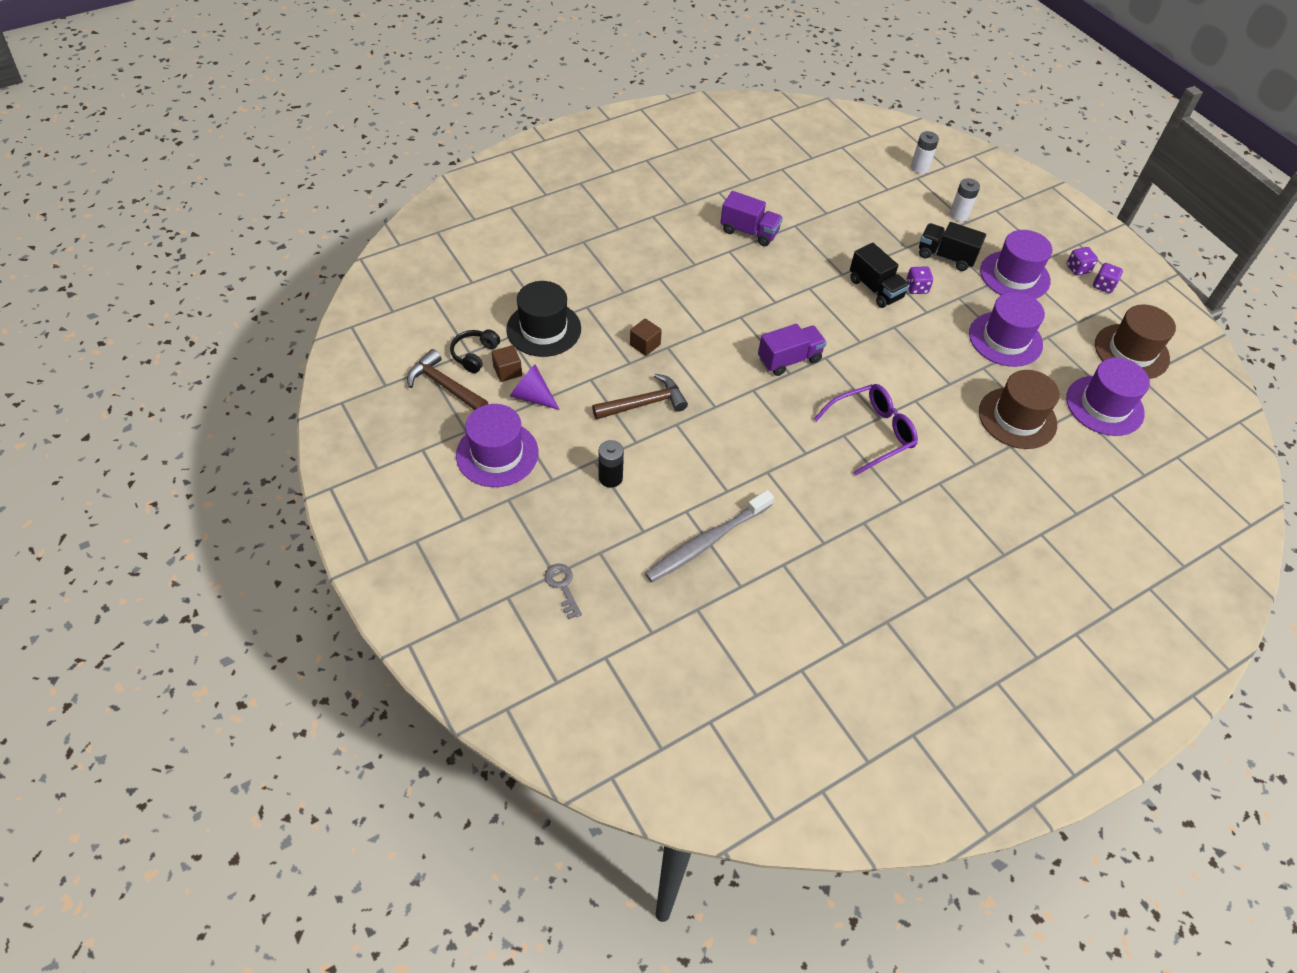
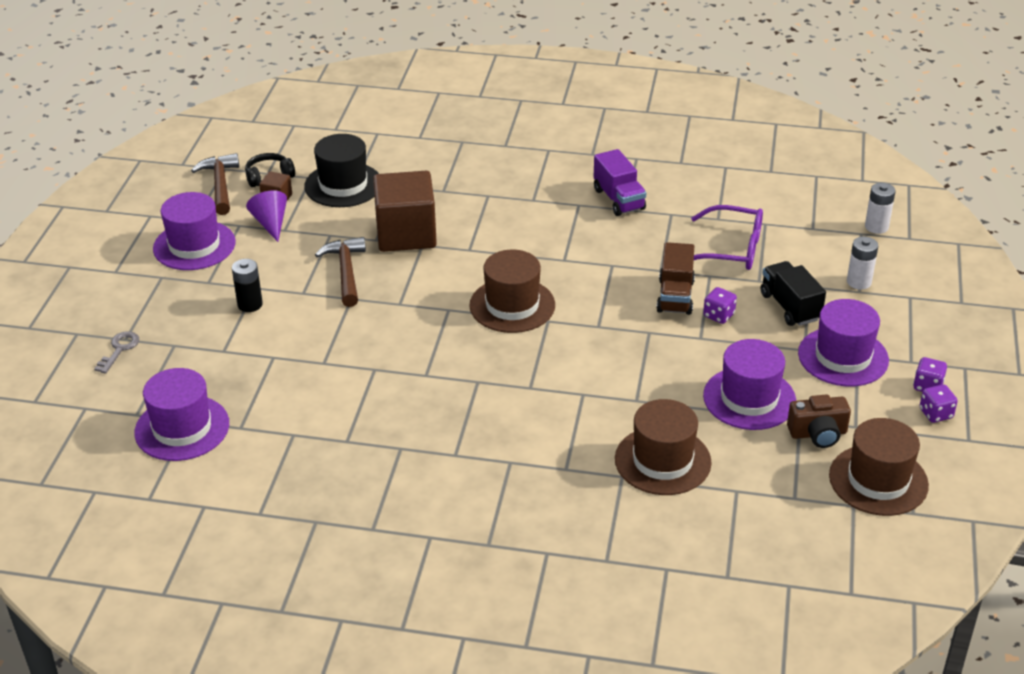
camera: 45 degrees right, 15 degrees down
(644, 404) = (346, 272): brown hammer -> brown hammer turned 120 degrees counterclockwise
(645, 345) = (406, 234): brown cube -> brown cube, size x2.32
(706, 542) = (257, 385): grey toothbrush -> none
(789, 359) = (512, 305): purple truck -> brown hat
(871, 433) = (504, 393): purple glasses -> purple glasses (730, 249)
(875, 289) = (675, 296): black truck -> brown truck
(1067, 340) = (818, 434): none -> brown camera
(1104, 405) = (773, 503): purple hat -> purple hat (182, 428)

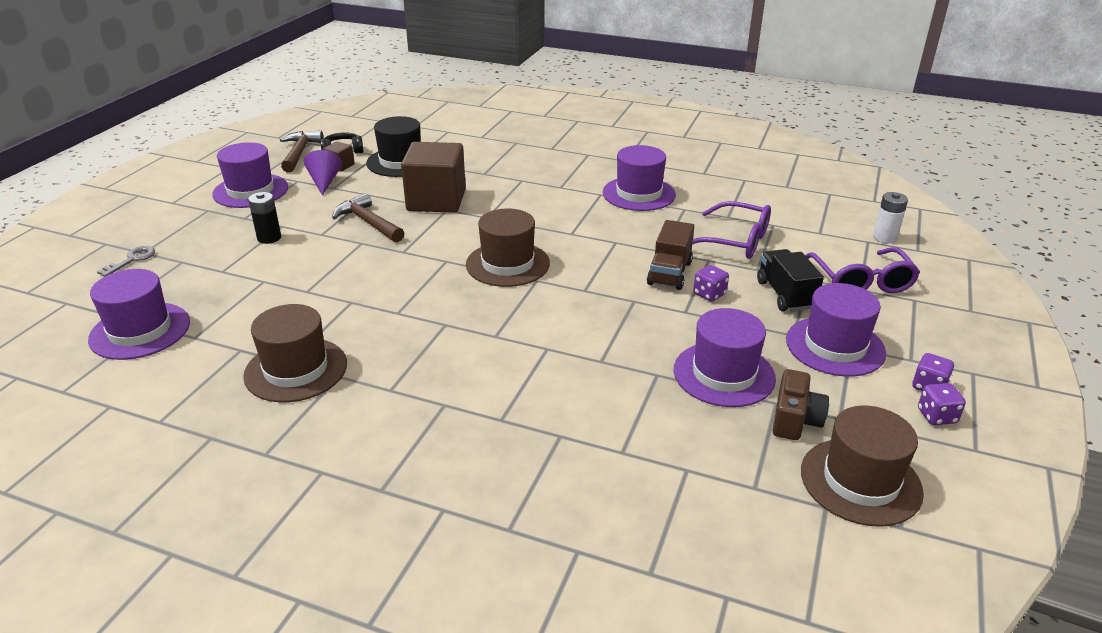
camera: 10 degrees right, 5 degrees down
(346, 272) = (368, 222): brown hammer -> brown hammer turned 45 degrees counterclockwise
(619, 199) = (639, 194): purple truck -> purple hat
(662, 461) = (611, 425): brown hat -> brown hat (296, 370)
(818, 434) = (795, 420): brown camera -> brown camera turned 75 degrees counterclockwise
(859, 282) = (861, 281): white battery -> purple glasses

